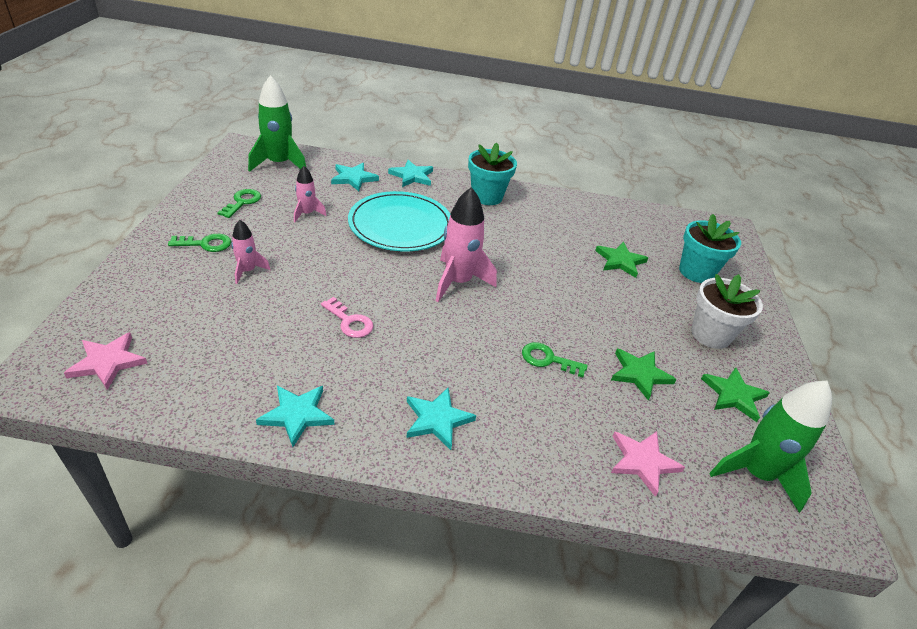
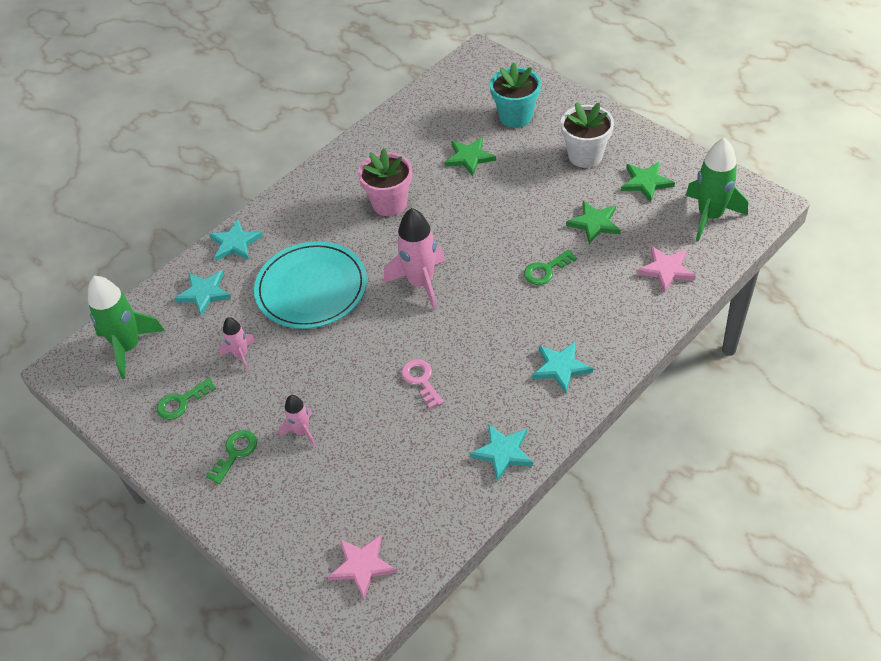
camera: 45 degrees left, 10 degrees up
(242, 202) = (181, 402): green key -> green key turned 90 degrees counterclockwise
(350, 322) = (421, 380): pink key -> pink key turned 105 degrees counterclockwise
(487, 196) = (313, 201): turquoise flower pot -> none
(524, 235) = (389, 203): none -> pink flower pot

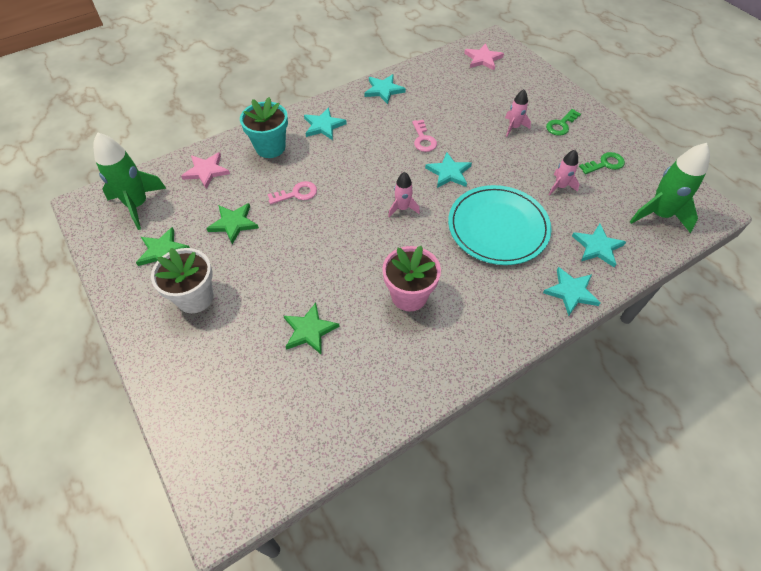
camera: 170 degrees left, 5 degrees up
(378, 340) = (449, 172): none -> turquoise star
(421, 283) = (402, 208): pink rocket -> pink rocket, size x0.55
(515, 116) = (233, 375): turquoise flower pot -> turquoise flower pot (270, 147)
(546, 270) = (297, 194): green key -> pink key

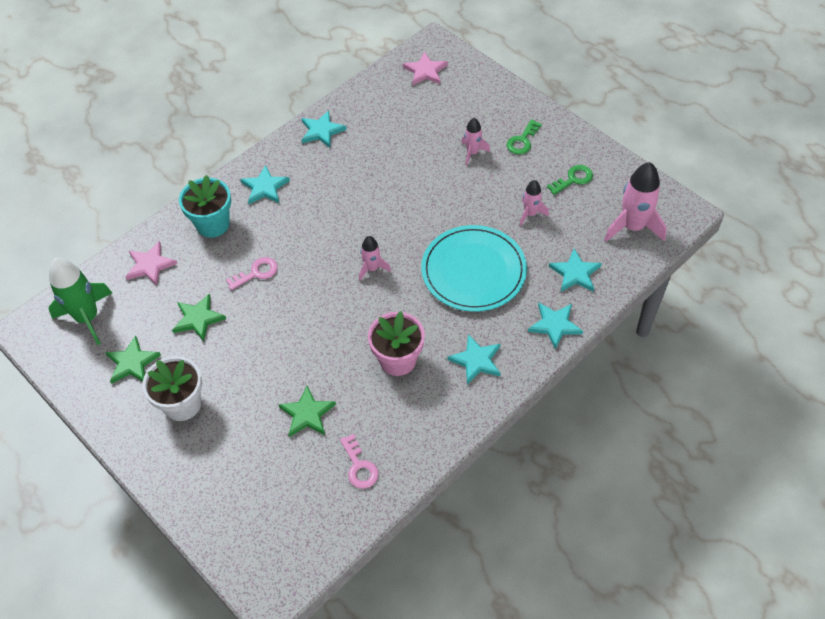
camera: 10 degrees left, 0 degrees up
(423, 139) = (378, 184): pink key -> pink key (359, 466)
(449, 172) = (412, 219): turquoise star -> turquoise star (476, 360)
(659, 215) = (632, 227): green rocket -> pink rocket

